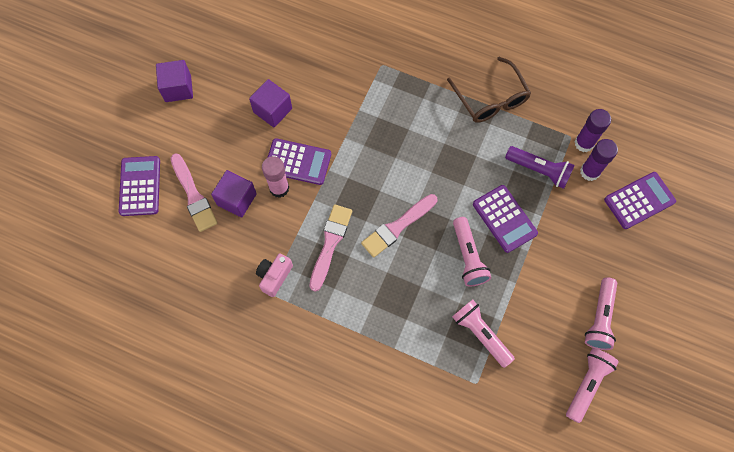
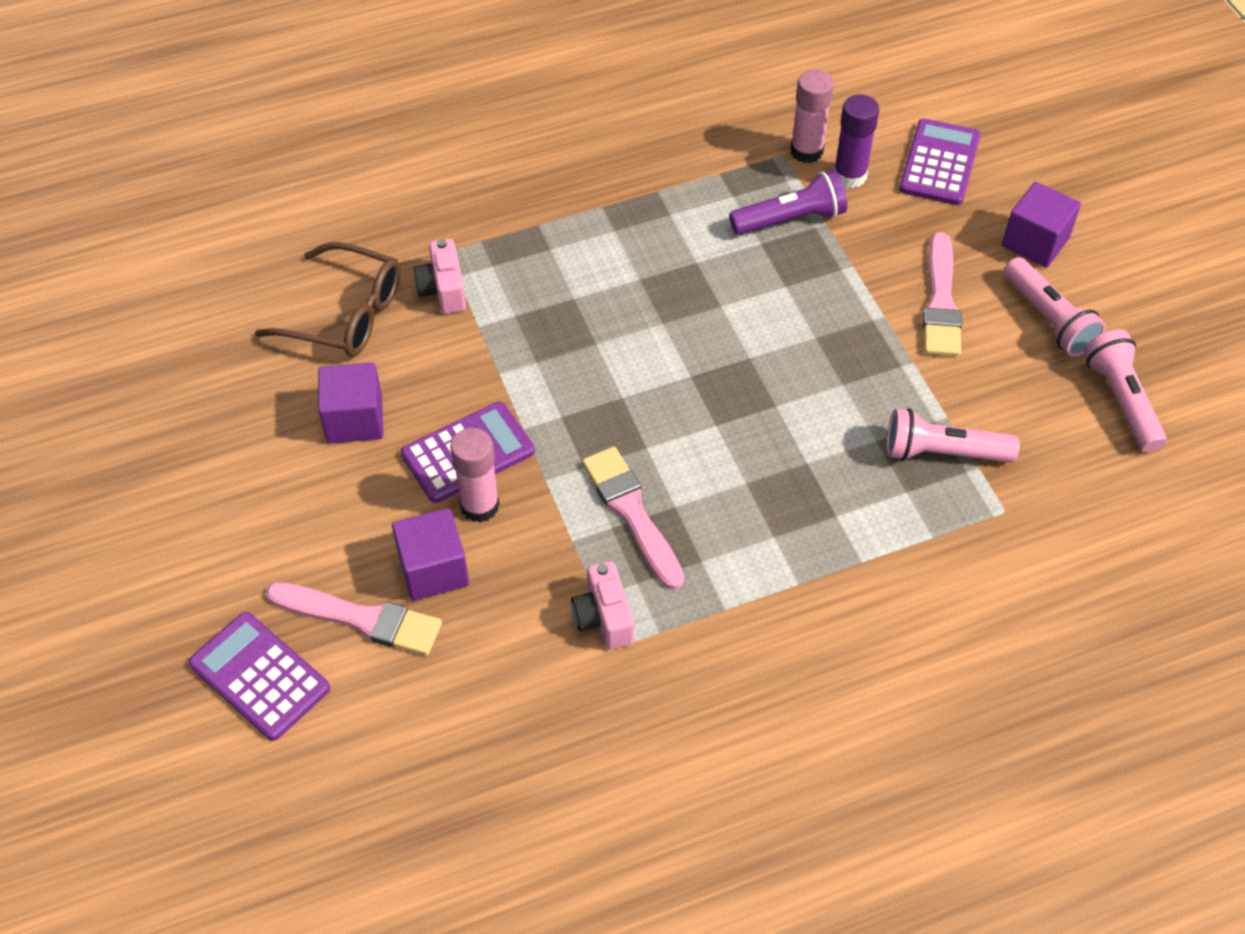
camera: 45 degrees left, 15 degrees down
(178, 88) = (170, 503): purple cube -> purple cube (1035, 242)
(362, 81) = (443, 290): none -> pink camera
(397, 227) = (696, 420): pink brush -> pink brush (940, 302)
(468, 257) = (823, 380): pink flashlight -> none
(491, 99) = (638, 186): brown glasses -> brown glasses (346, 314)
(504, 219) = (815, 303): purple calculator -> none
(584, 143) = (806, 151): purple glue stick -> pink glue stick

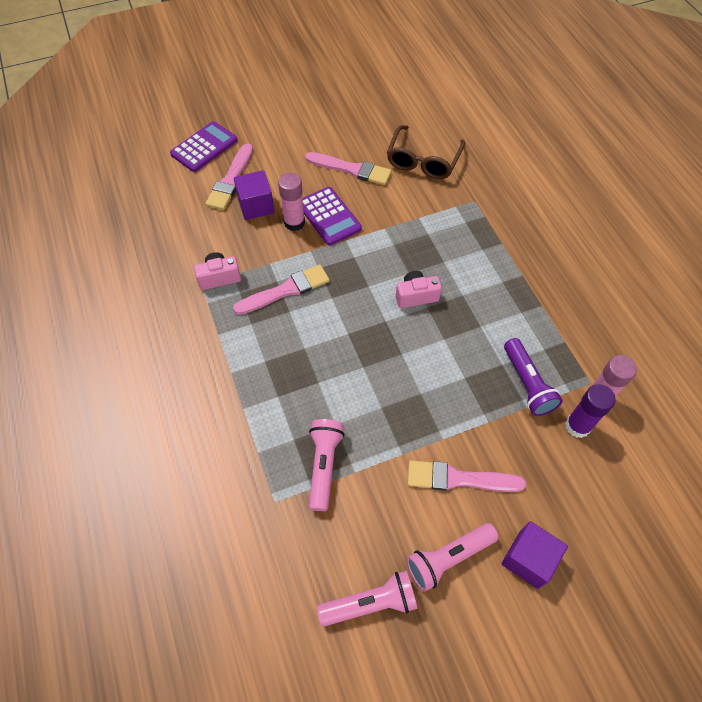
camera: 90 degrees right, 5 degrees up
(354, 419) = (351, 169): purple cube -> pink brush
(443, 290) = (444, 200): pink camera -> pink camera (416, 296)
(939, 163) = (604, 494): purple calculator -> none

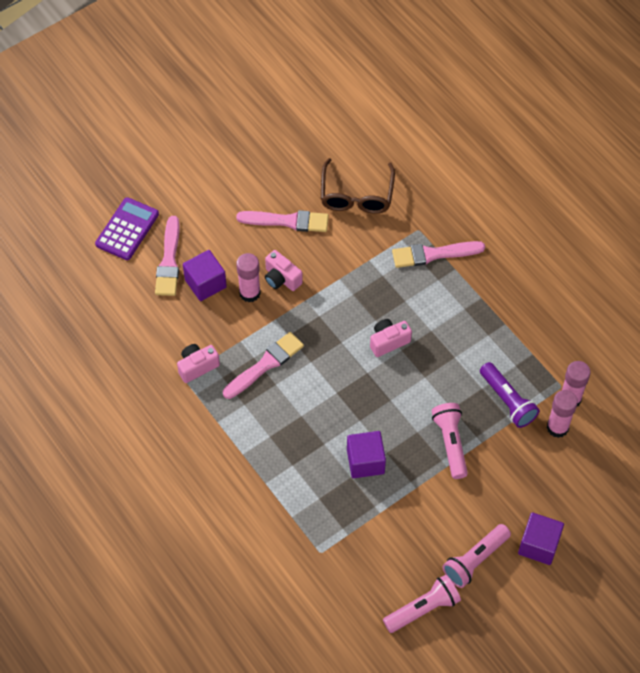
camera: 15 degrees left, 0 degrees up
(324, 465) = (352, 513): pink flashlight -> pink flashlight (450, 443)
(329, 216) = (281, 278): purple calculator -> pink camera
(356, 411) = (365, 461): none -> purple cube
(459, 479) = (468, 496): pink brush -> pink brush (433, 254)
(577, 426) = (557, 427): purple glue stick -> pink glue stick

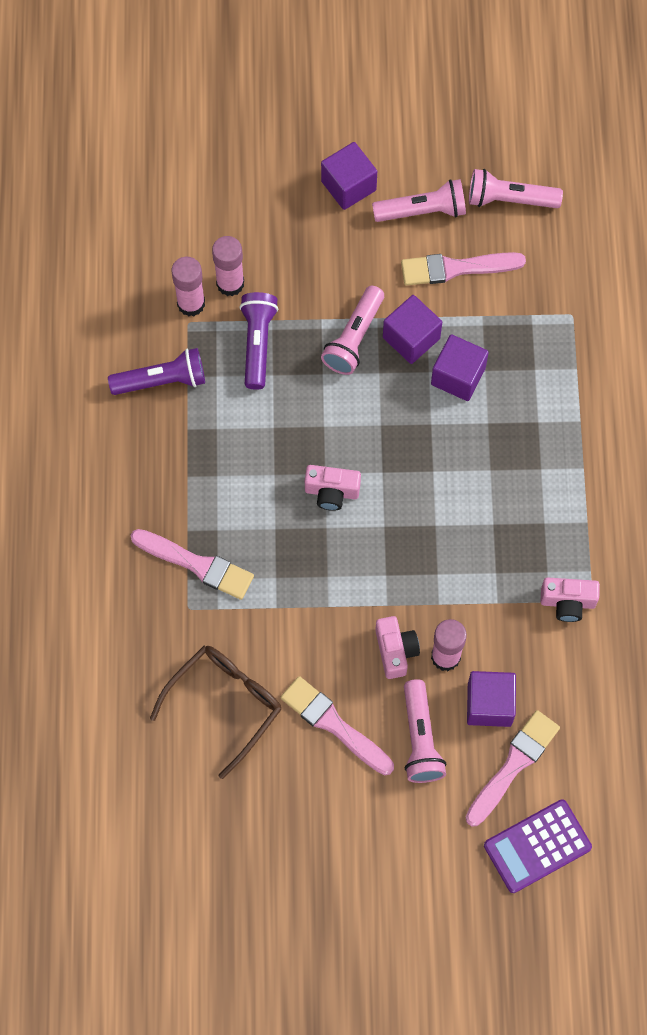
camera: 145 degrees left, 10 degrees up
(233, 243) = (420, 738): none -> pink flashlight
(265, 364) = (488, 555): pink brush -> pink brush (456, 268)
(414, 467) = (411, 338): none -> purple cube
(545, 341) = (162, 381): none -> purple flashlight

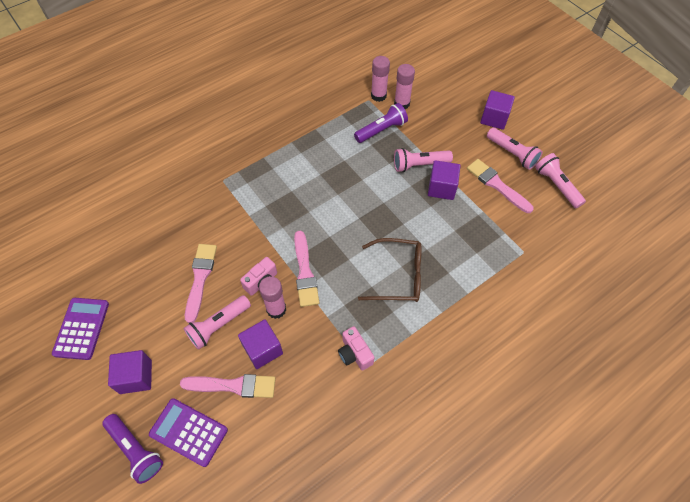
camera: 55 degrees right, 10 degrees down
(162, 381) = (331, 106): purple flashlight -> purple flashlight (135, 450)
(197, 564) = (248, 170): pink brush -> pink brush (305, 272)
(225, 704) = (181, 224): brown glasses -> brown glasses (398, 276)
(306, 910) = (81, 328): none -> purple calculator
(331, 492) = (330, 203): pink camera -> none
(458, 376) = (440, 220): purple cube -> purple cube (136, 377)

